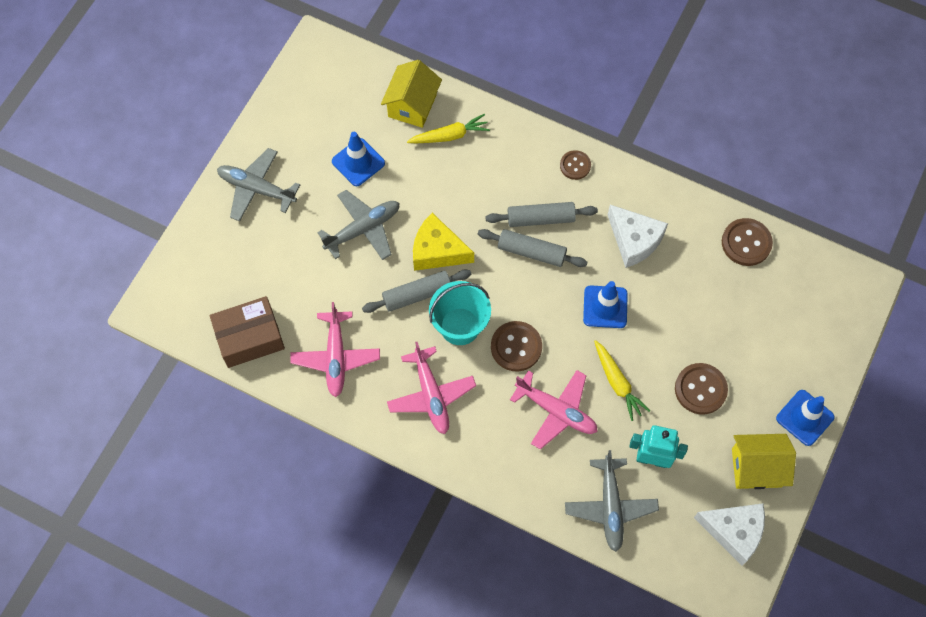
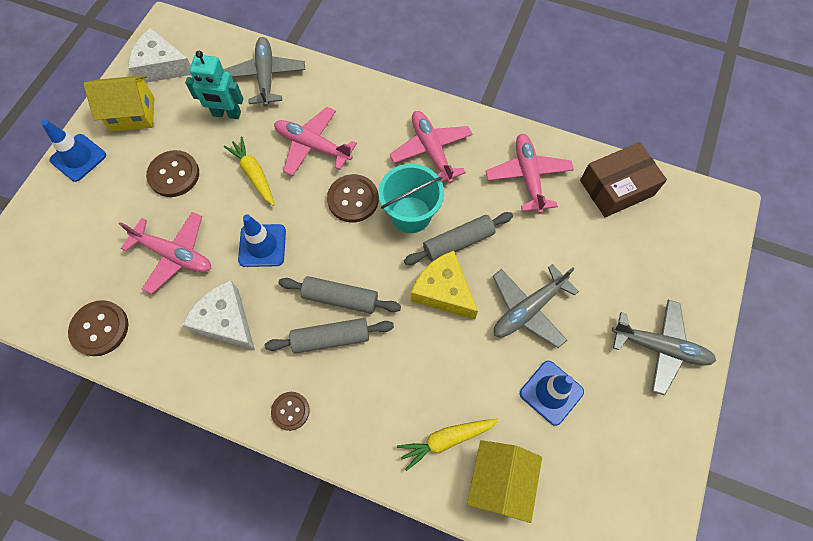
camera: 175 degrees right, 0 degrees up
(437, 251) = (443, 291): yellow cheese -> yellow cheese turned 150 degrees counterclockwise
(688, 304) = (174, 255): none -> pink plane

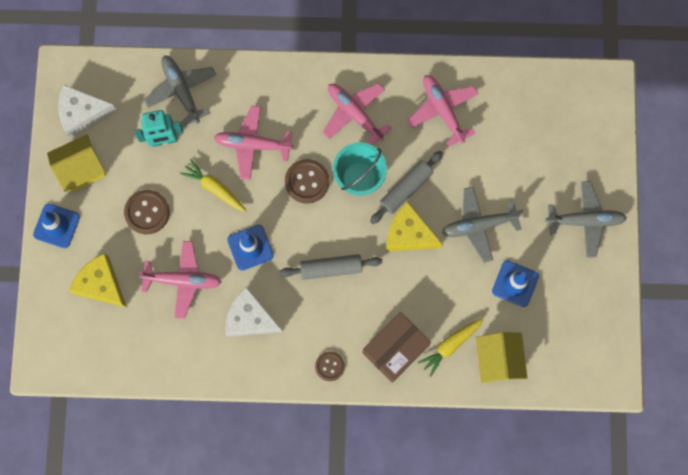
camera: 20 degrees left, 10 degrees up
(88, 229) = (101, 284): none -> yellow cheese
(100, 328) = (155, 359): brown button -> none
(331, 338) = (337, 302): grey rolling pin -> none
(528, 309) = (478, 225): grey plane -> grey plane turned 45 degrees clockwise
(616, 188) = (517, 96): brown box -> brown box (395, 349)

